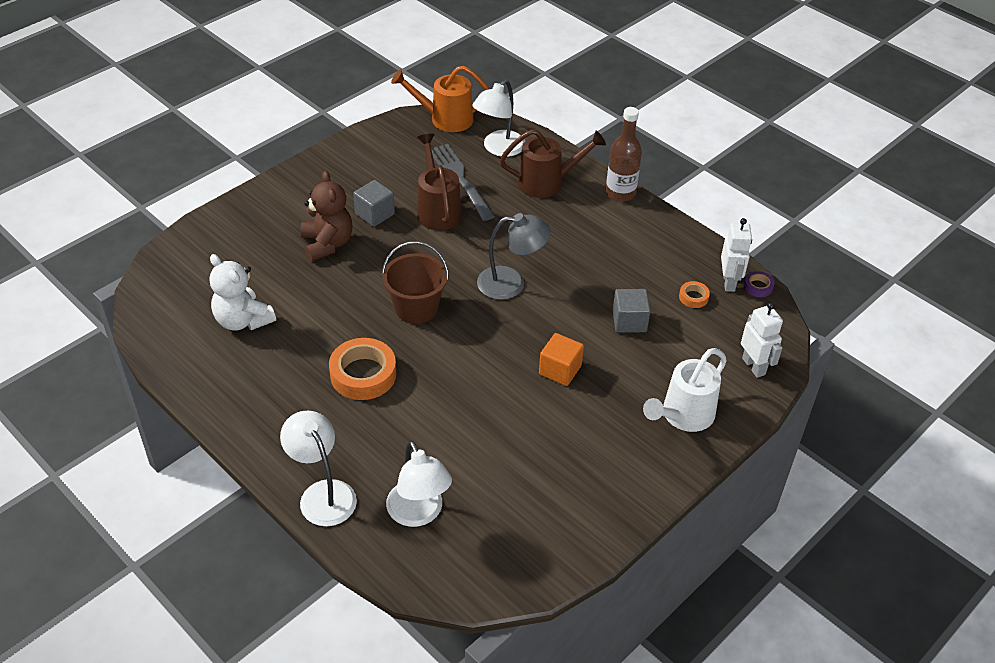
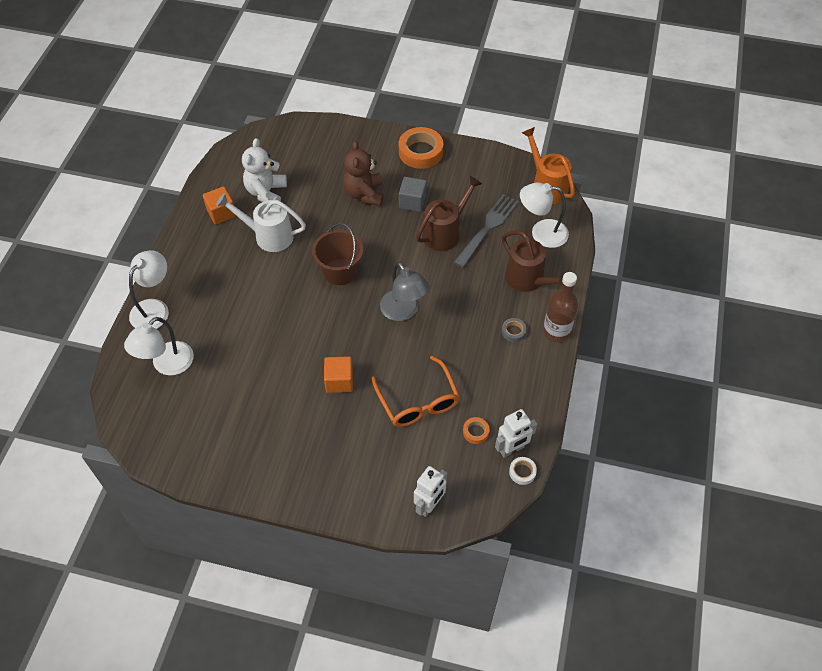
camera: 60 degrees right, 10 degrees up
(234, 372) = (221, 213): none -> orange cube
(327, 244) = (364, 194): brown teddy bear -> brown teddy bear turned 135 degrees clockwise
(363, 374) = (262, 276): orange tape -> orange tape (420, 152)
(598, 220) = (513, 331): none -> grey tape
(629, 321) = (418, 401): grey cube -> orange glasses
(683, 416) = (345, 478): white watering can -> white watering can (268, 236)
(758, 287) = (522, 472): purple tape -> white tape

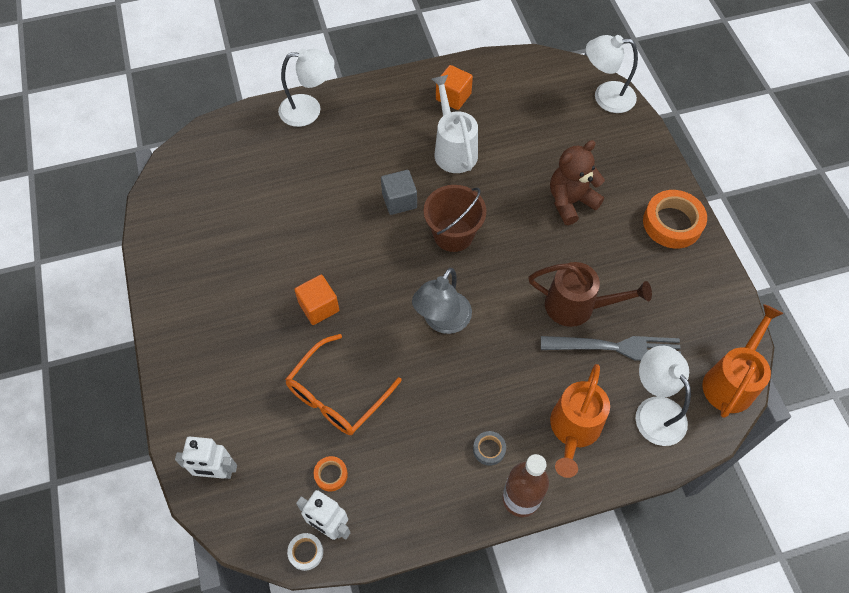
camera: 60 degrees right, 5 degrees up
(167, 365) = (254, 155): white lamp -> white lamp (605, 97)
(266, 192) = (506, 117): white teddy bear -> none
(412, 202) = (595, 252): grey cube -> grey cube (399, 200)
(529, 280) = (573, 431): brown watering can -> orange watering can

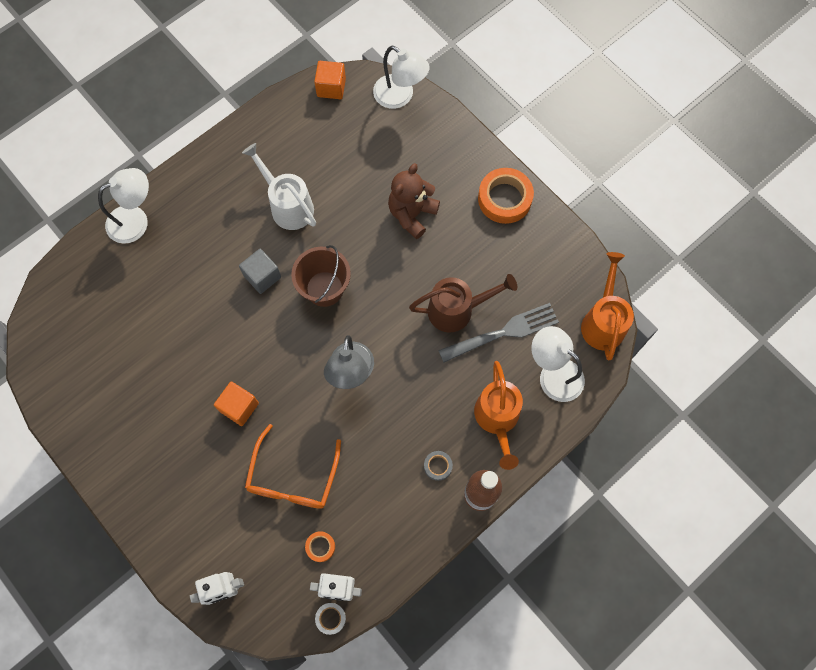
camera: 25 degrees left, 10 degrees up
(453, 97) = (264, 152): orange cube -> orange cube (331, 87)
(605, 97) = (400, 97): white lamp -> white lamp turned 120 degrees counterclockwise

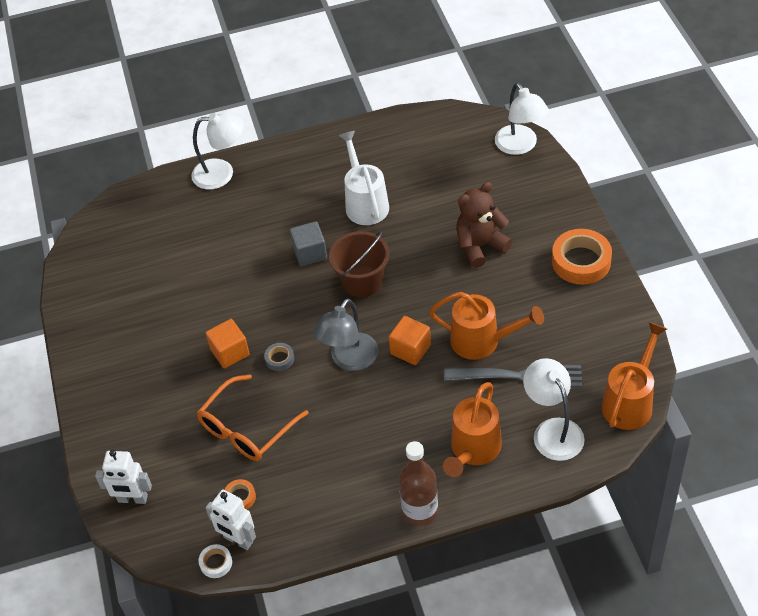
camera: 30 degrees right, 20 degrees down
(331, 87) = (457, 120): orange cube -> orange cube (410, 349)
(438, 466) = (391, 470): grey tape -> grey tape (279, 359)
(457, 310) = (483, 341): brown watering can -> orange watering can

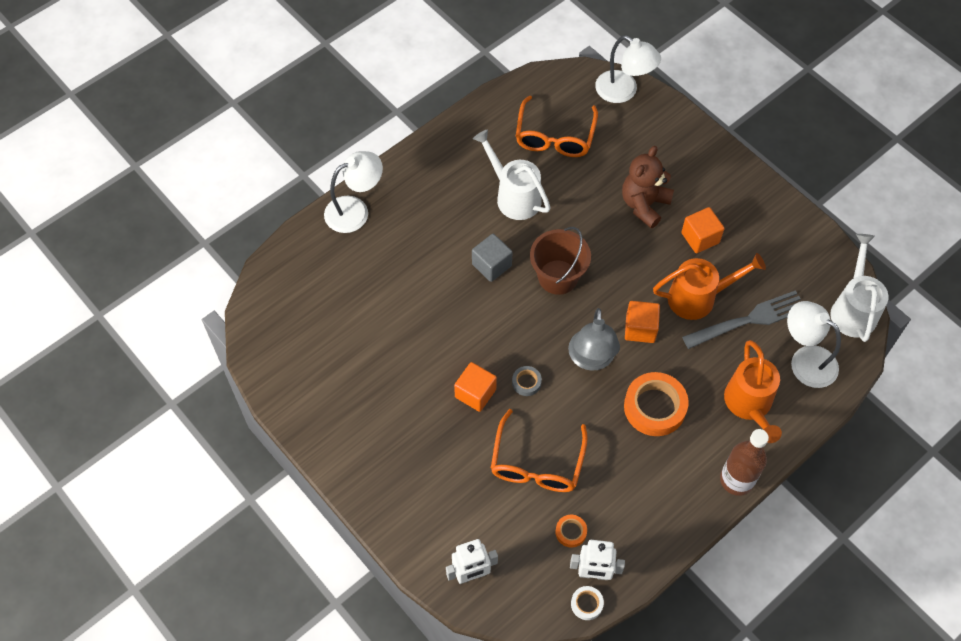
camera: 30 degrees left, 10 degrees up
(432, 165) = (555, 137): none -> orange glasses
(516, 290) = (700, 238): none -> orange cube
(581, 261) = (740, 190): orange tape -> orange tape (654, 407)
(630, 401) = (853, 308): orange watering can -> white watering can

